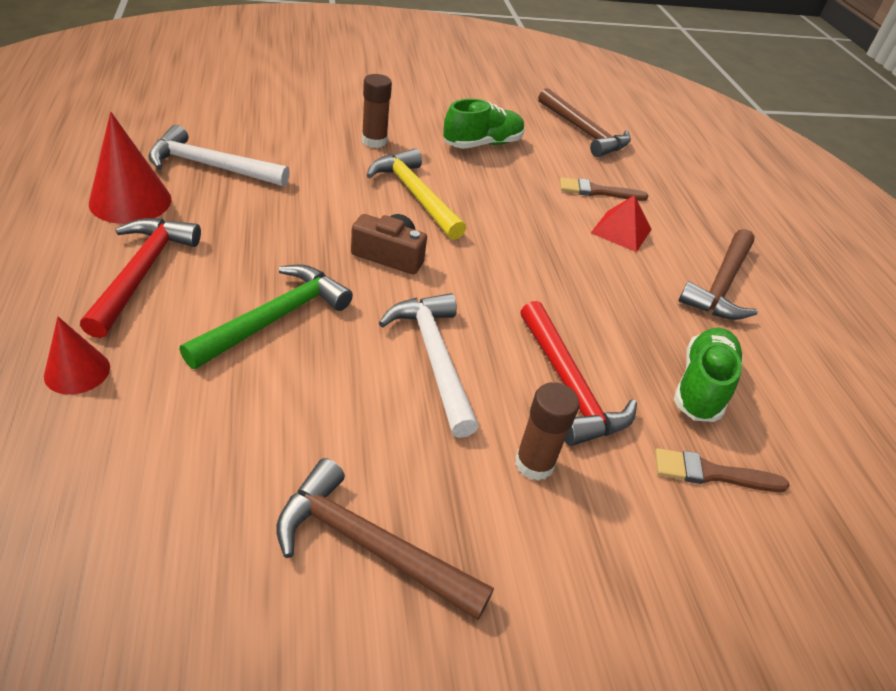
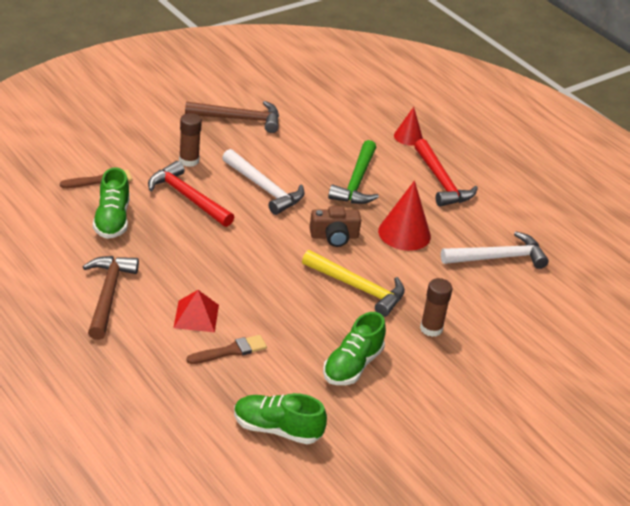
camera: 155 degrees right, 5 degrees down
(130, 201) = (503, 217): red cone -> red cone (404, 233)
(584, 132) = (277, 429): brown hammer -> green shoe

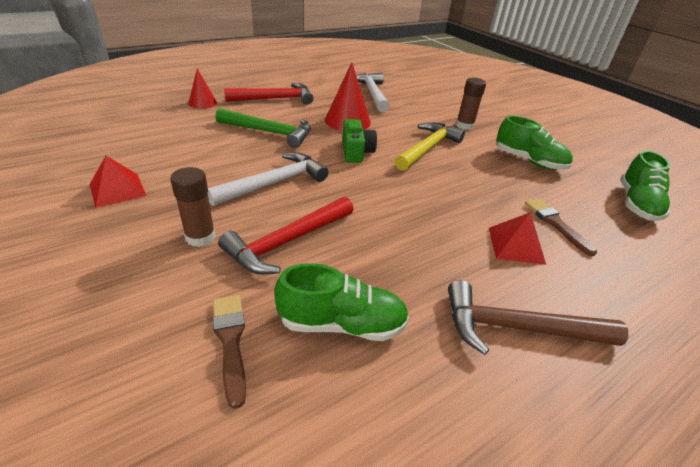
camera: 85 degrees left, 0 degrees up
(239, 119) = (117, 190): brown hammer -> red pyramid
(334, 236) = (356, 151): brown camera -> green camera

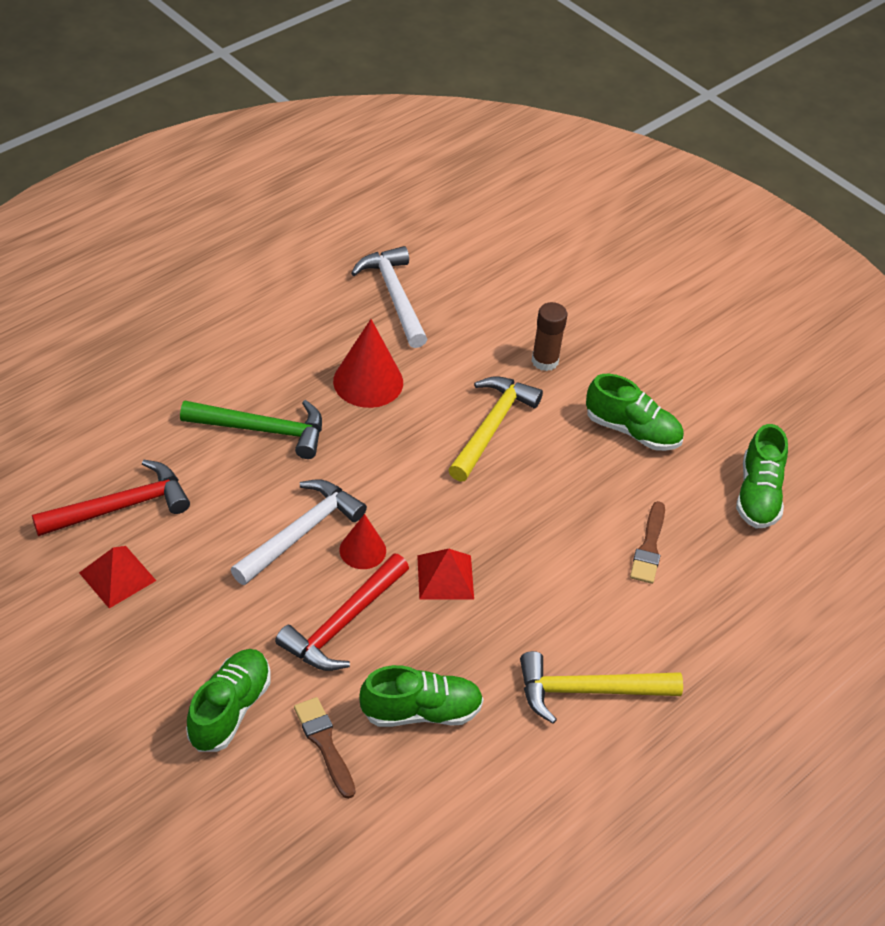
camera: 10 degrees left, 10 degrees up
(150, 295) = (230, 709): none -> green shoe
(200, 237) = (247, 631): brown glue stick -> none
(202, 103) = (137, 374): red cone -> red cone (362, 550)
(275, 99) = (243, 342): red hammer -> red hammer (120, 506)
(356, 151) = (393, 452): green camera -> none
(516, 245) = (597, 587): red pyramid -> red pyramid (445, 577)
(518, 328) = (588, 691): brown hammer -> yellow hammer
(556, 224) = (649, 547): brown brush -> brown brush turned 135 degrees counterclockwise

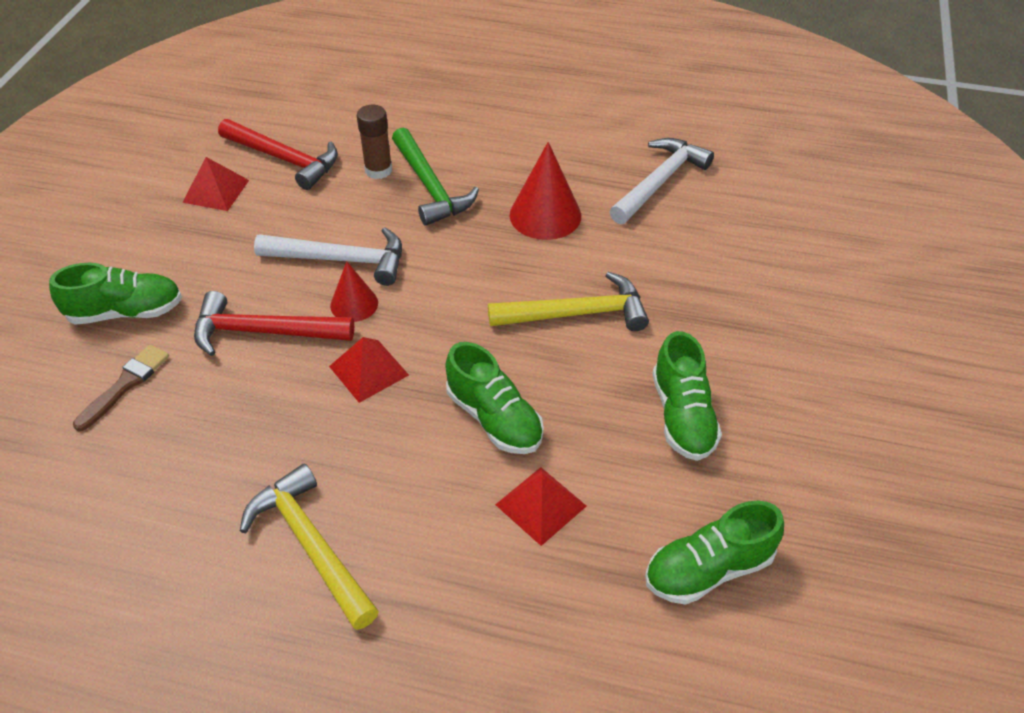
camera: 60 degrees right, 0 degrees up
(421, 711) = (201, 430): green shoe -> green shoe (494, 418)
(545, 361) = (699, 309): brown glue stick -> brown glue stick (378, 170)
(649, 547) = (541, 505): brown brush -> red pyramid

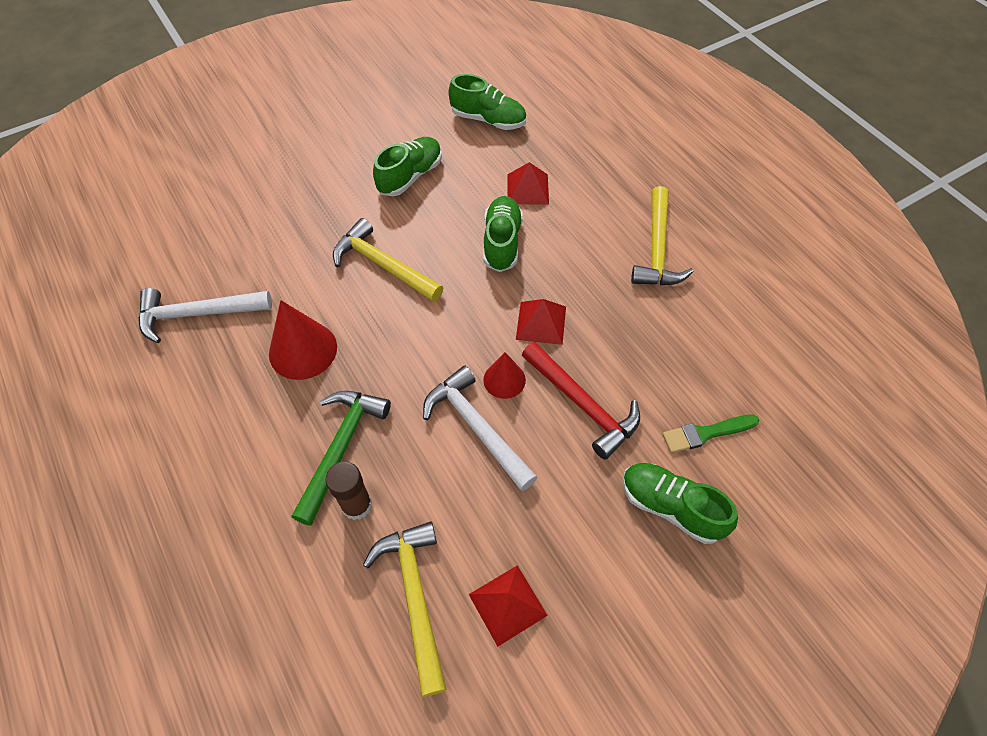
camera: 135 degrees left, 10 degrees up
(125, 385) = (706, 433): brown brush -> green brush
(284, 159) = (414, 597): red hammer -> yellow hammer

